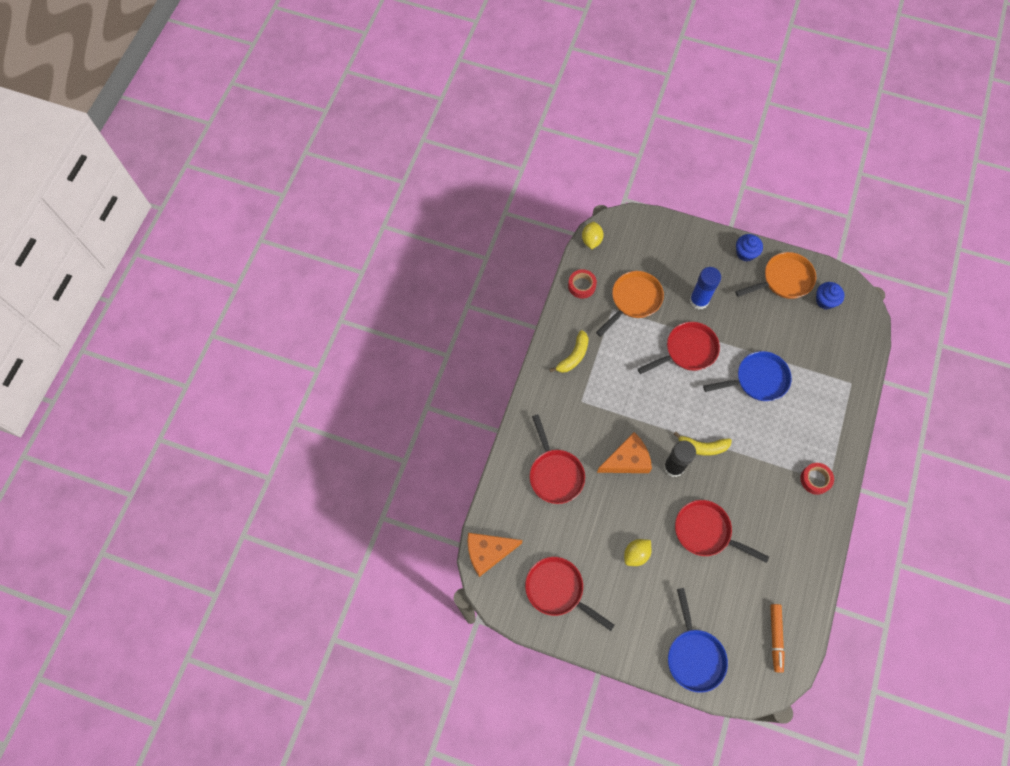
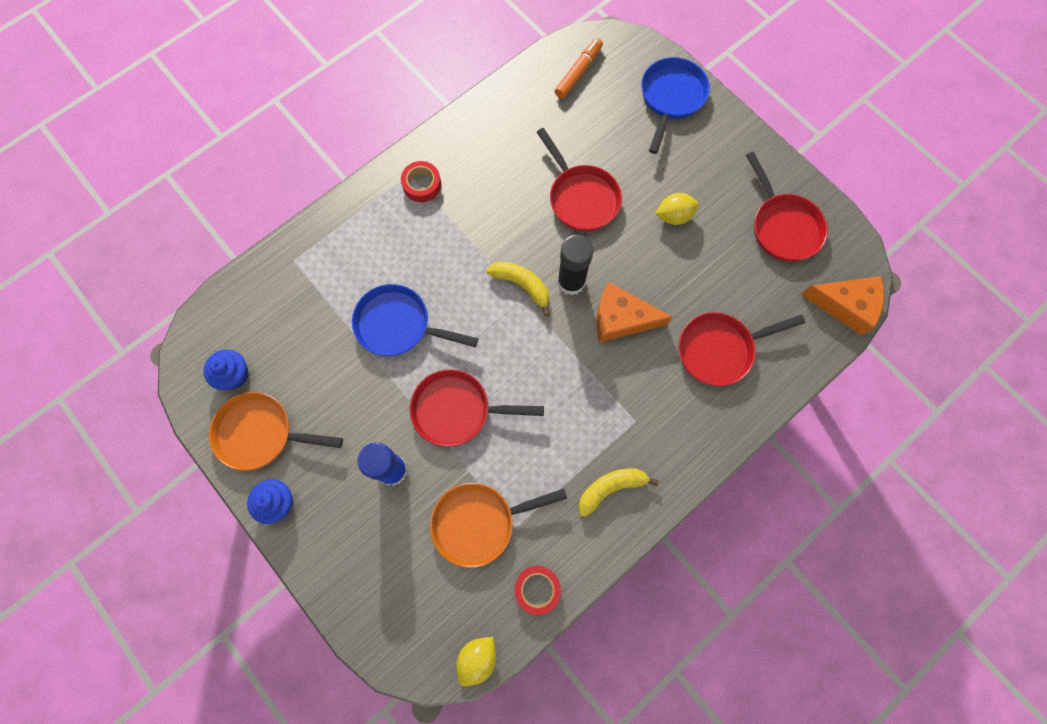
camera: 150 degrees left, 5 degrees up
(555, 474) = (719, 350): red pan -> red pan turned 120 degrees counterclockwise

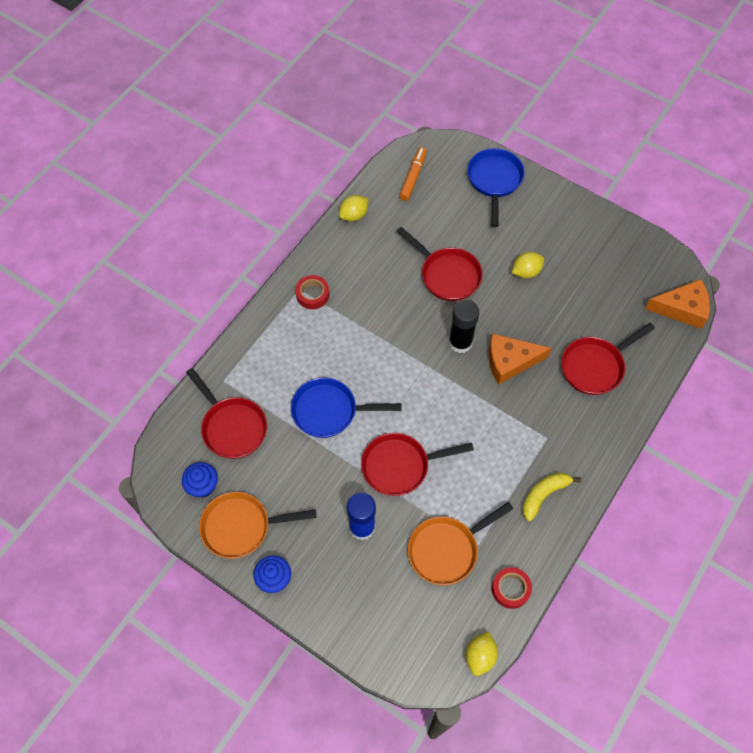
camera: 15 degrees left, 10 degrees down
(497, 102) = (354, 215): none -> yellow lemon
(522, 285) = (421, 355): yellow banana -> none
(783, 226) = (614, 260): red pan -> red pan (232, 427)

